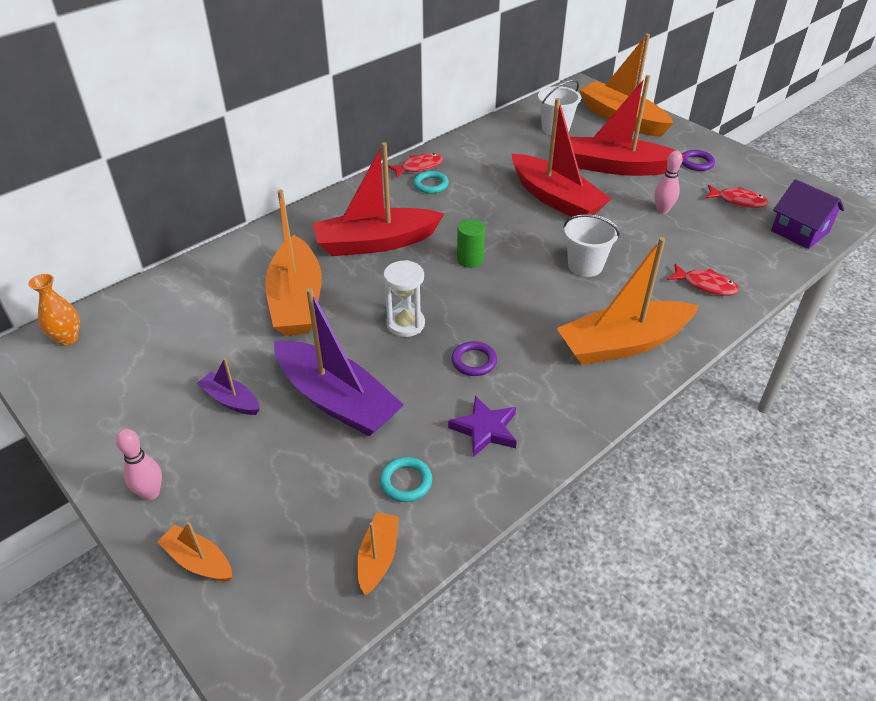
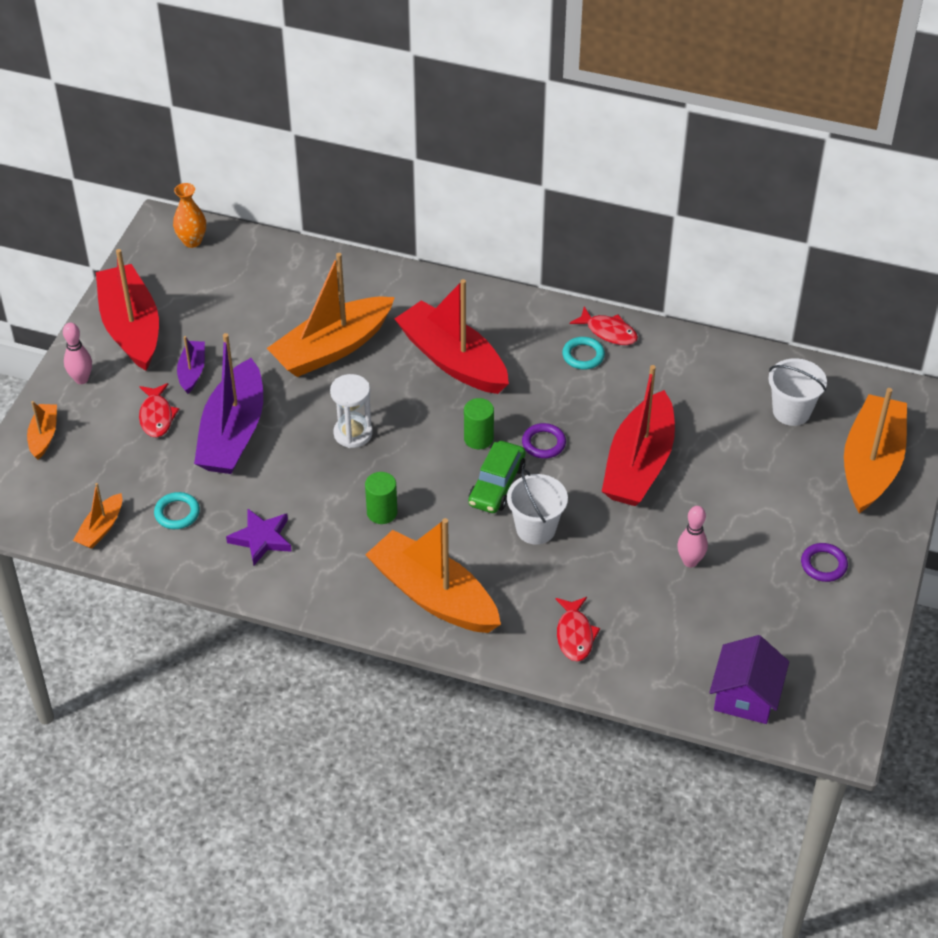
camera: 60 degrees right, 5 degrees up
(378, 557) = (101, 528): orange boat -> orange boat turned 135 degrees clockwise
(474, 361) = (337, 499): purple ring -> purple ring (543, 443)
(509, 340) = (382, 512): none -> green cylinder
(526, 268) = (496, 485): none -> green car
(617, 167) = (750, 495): red boat -> red boat (131, 327)
(738, 201) = (766, 624): red fish -> red fish (156, 416)

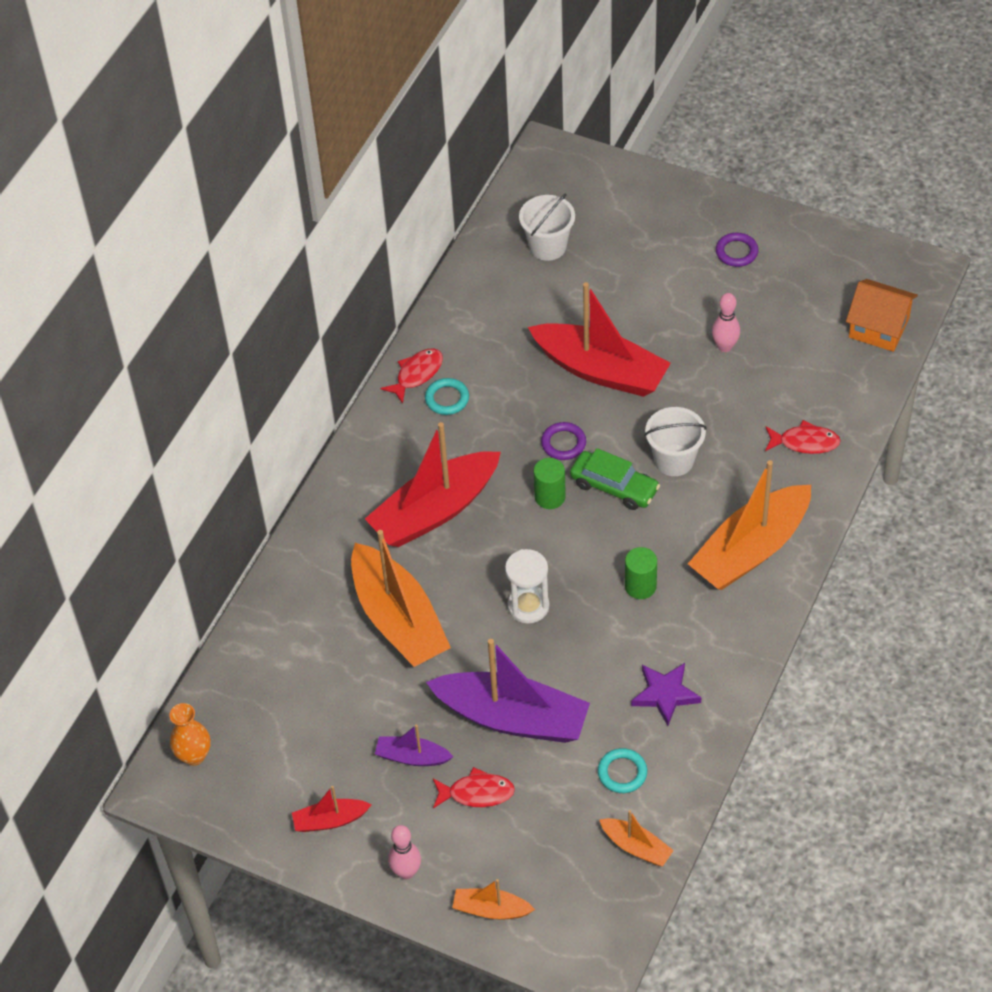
camera: 80 degrees left, 5 degrees up
(131, 327) = (330, 820): red boat -> red boat, size x0.47
(745, 696) = (879, 327): purple house -> orange house
(871, 464) = (621, 200): orange boat -> none

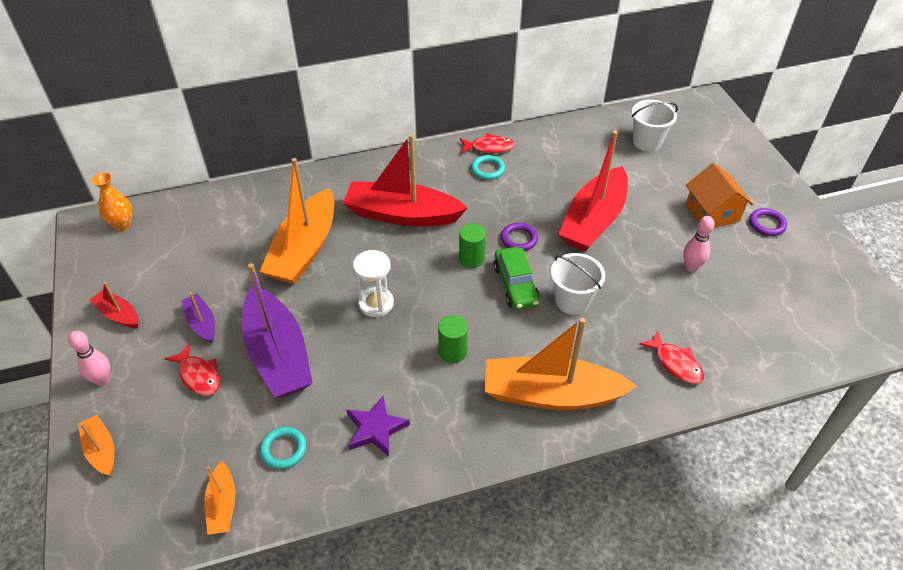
camera: 45 degrees right, 5 degrees down
(601, 370) = (593, 220): red boat -> red boat turned 45 degrees clockwise
(879, 327) = (821, 338): orange house -> orange house (712, 212)

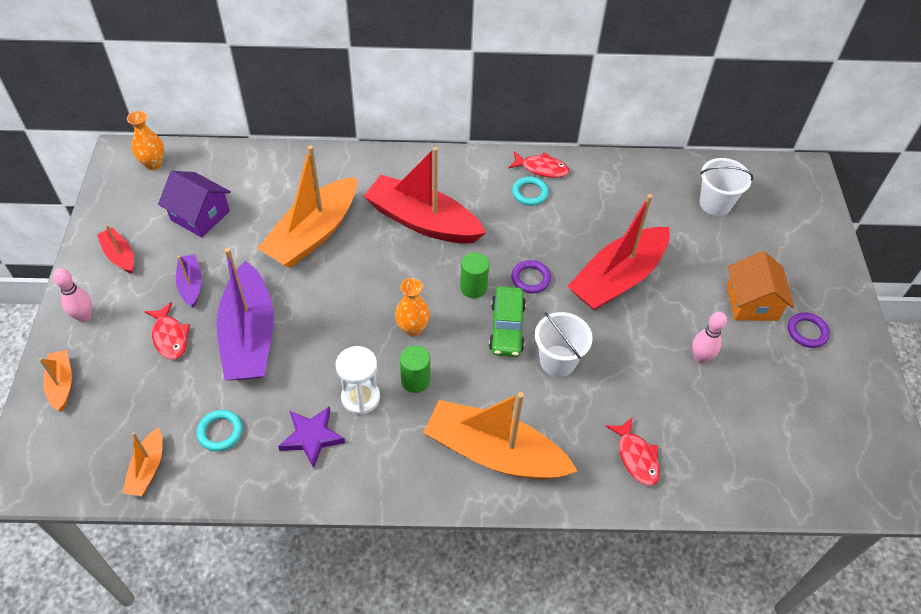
camera: 15 degrees right, 5 degrees up
(187, 259) = (200, 215): none -> purple house
(376, 303) = (360, 309): white hourglass -> white hourglass (360, 398)
(431, 307) = (412, 328): none -> orange vase

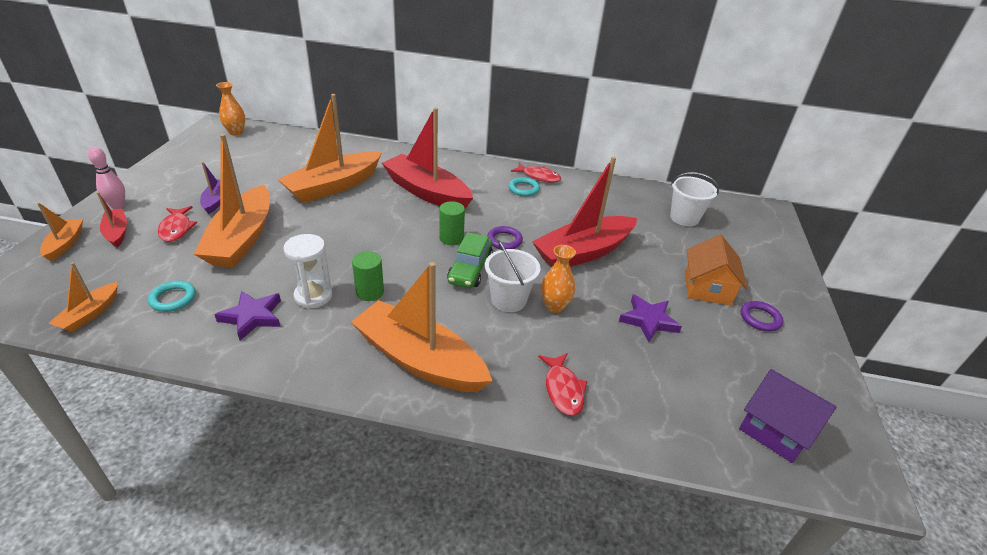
camera: 10 degrees right, 15 degrees down
(119, 255) = (173, 176): red boat -> red boat (117, 232)
(200, 215) = (251, 163): purple house -> purple house (775, 429)
(249, 336) = (242, 239): purple boat -> orange boat
(412, 328) = (385, 256): orange vase -> orange vase (554, 306)
(700, 357) = (648, 320): pink bowling pin -> purple star

